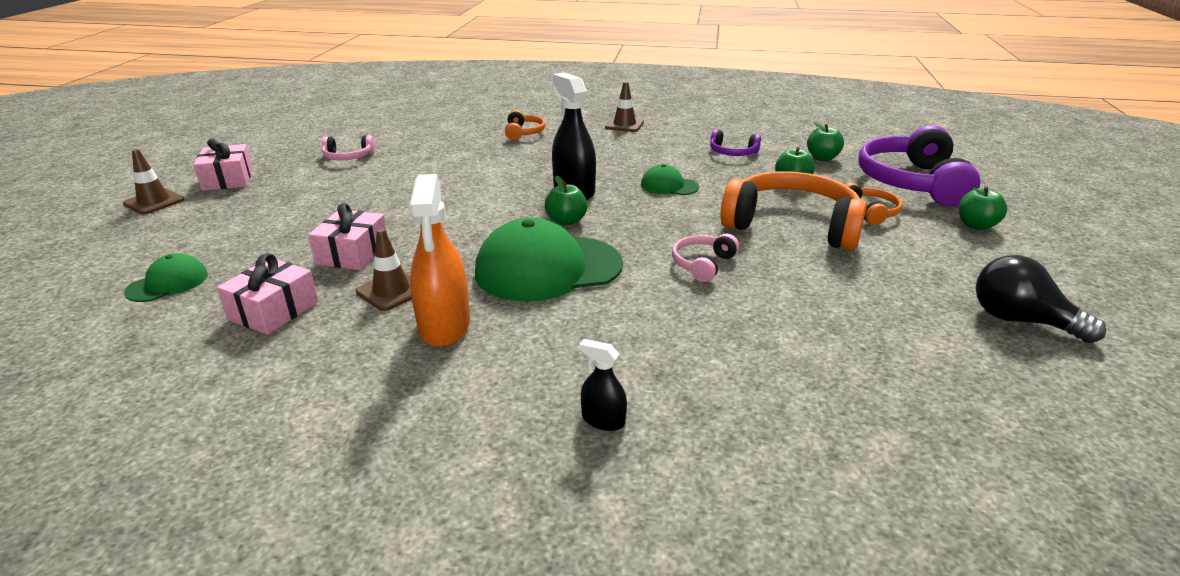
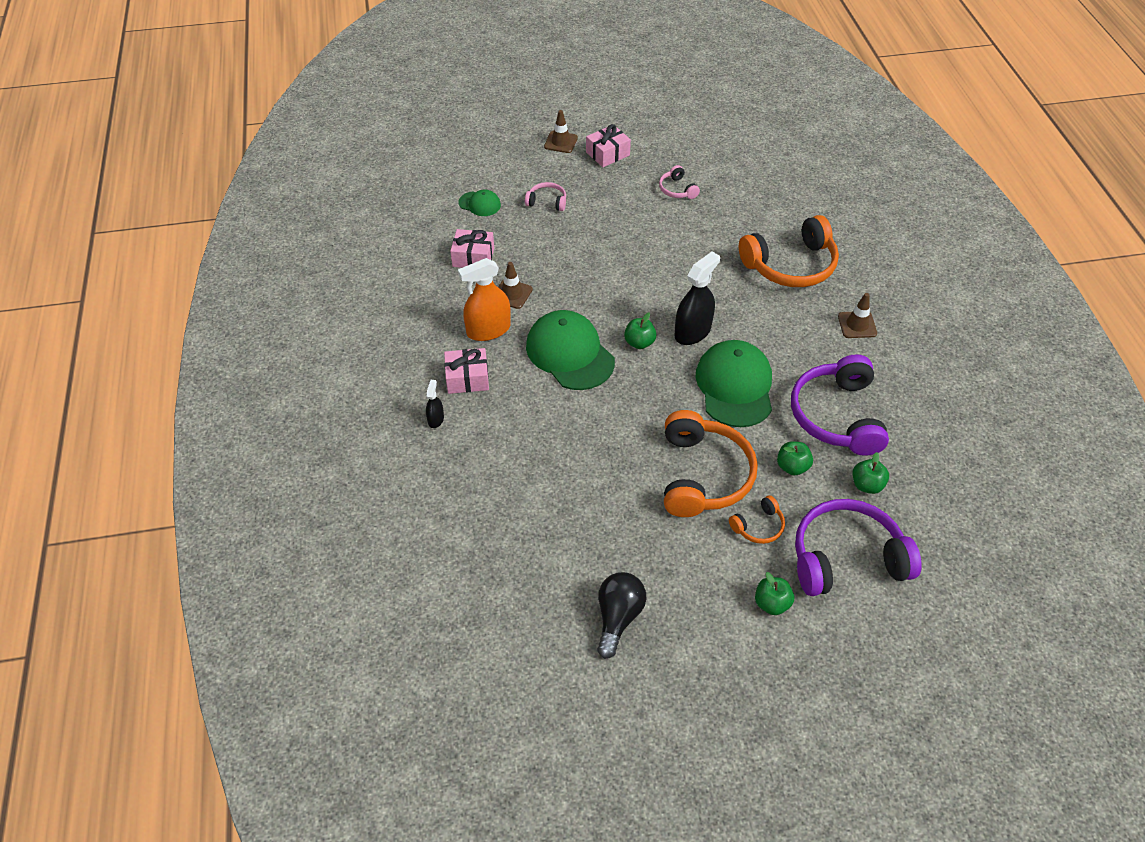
camera: 70 degrees right, 20 degrees up
(352, 253) = (544, 258): pink gift -> pink gift (467, 378)
(524, 133) = (790, 265): orange headphones -> orange headphones, size x2.16
(669, 186) = (735, 386): green cap -> green cap, size x2.05
(702, 264) = (613, 431): pink headphones -> pink headphones (547, 202)
(732, 153) = (837, 416): purple headphones -> purple headphones, size x2.16

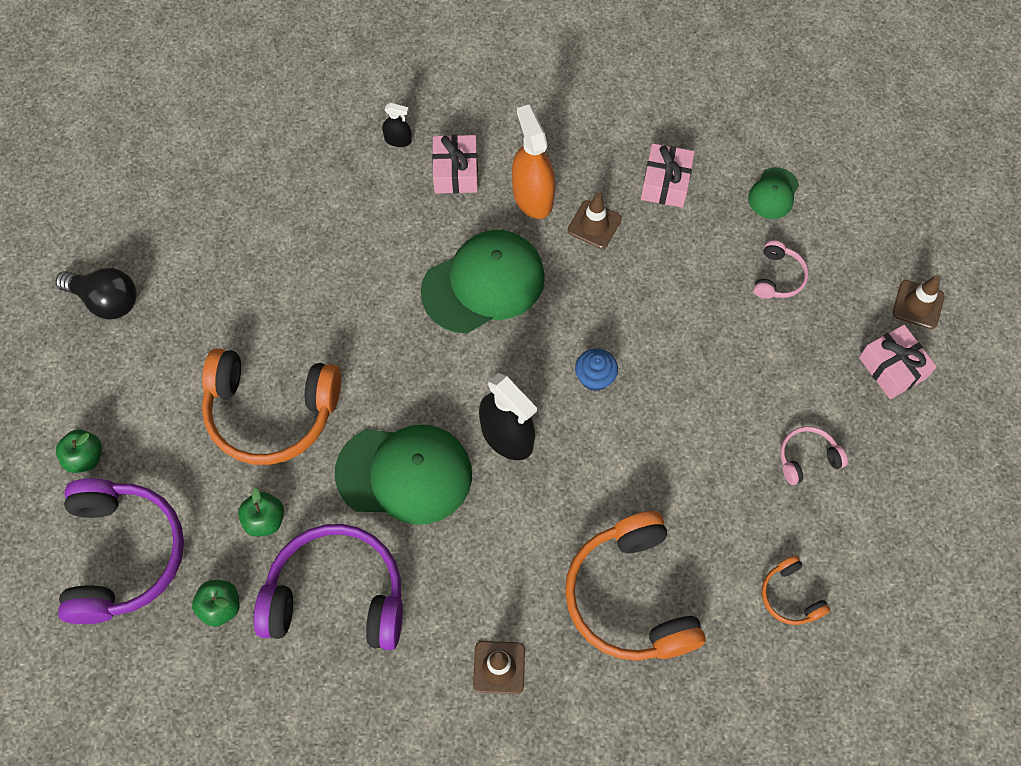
camera: 95 degrees right, 15 degrees up
(638, 288) = (595, 377): none -> blue cupcake
(639, 343) = (493, 367): green apple -> none
(758, 526) = (187, 463): orange headphones -> orange headphones (790, 596)

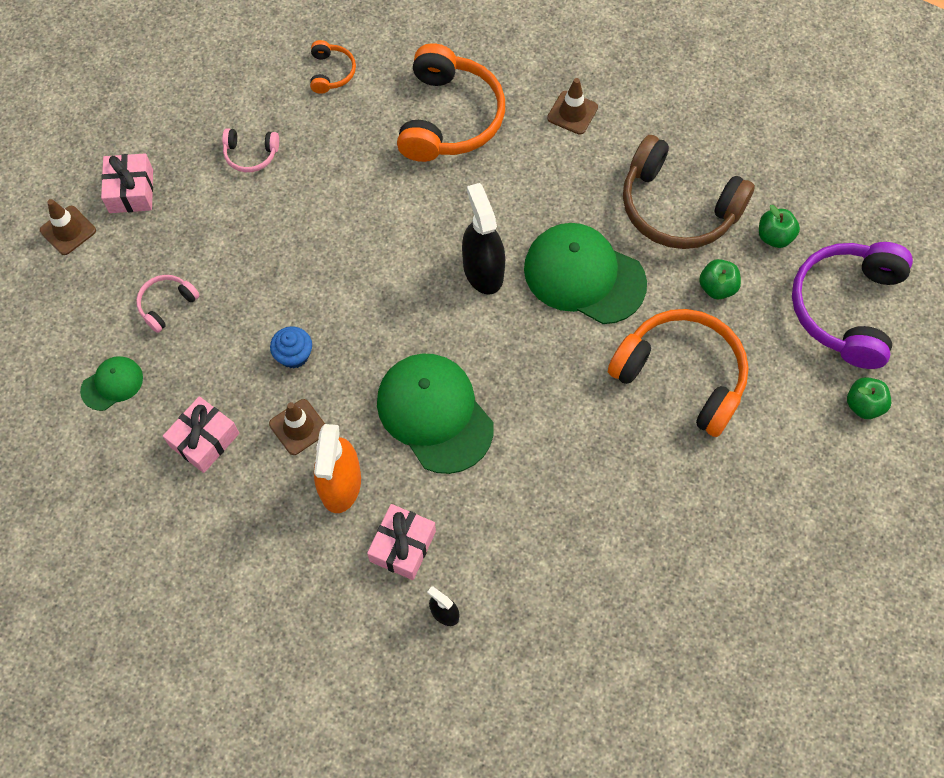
camera: 155 degrees left, 0 degrees up
(106, 300) = (810, 556): black light bulb -> none
(336, 596) = (677, 207): purple headphones -> brown headphones
(483, 284) = (435, 413): green cap -> green cap turned 60 degrees clockwise
(595, 377) = (382, 287): blue cupcake -> blue cupcake (294, 355)

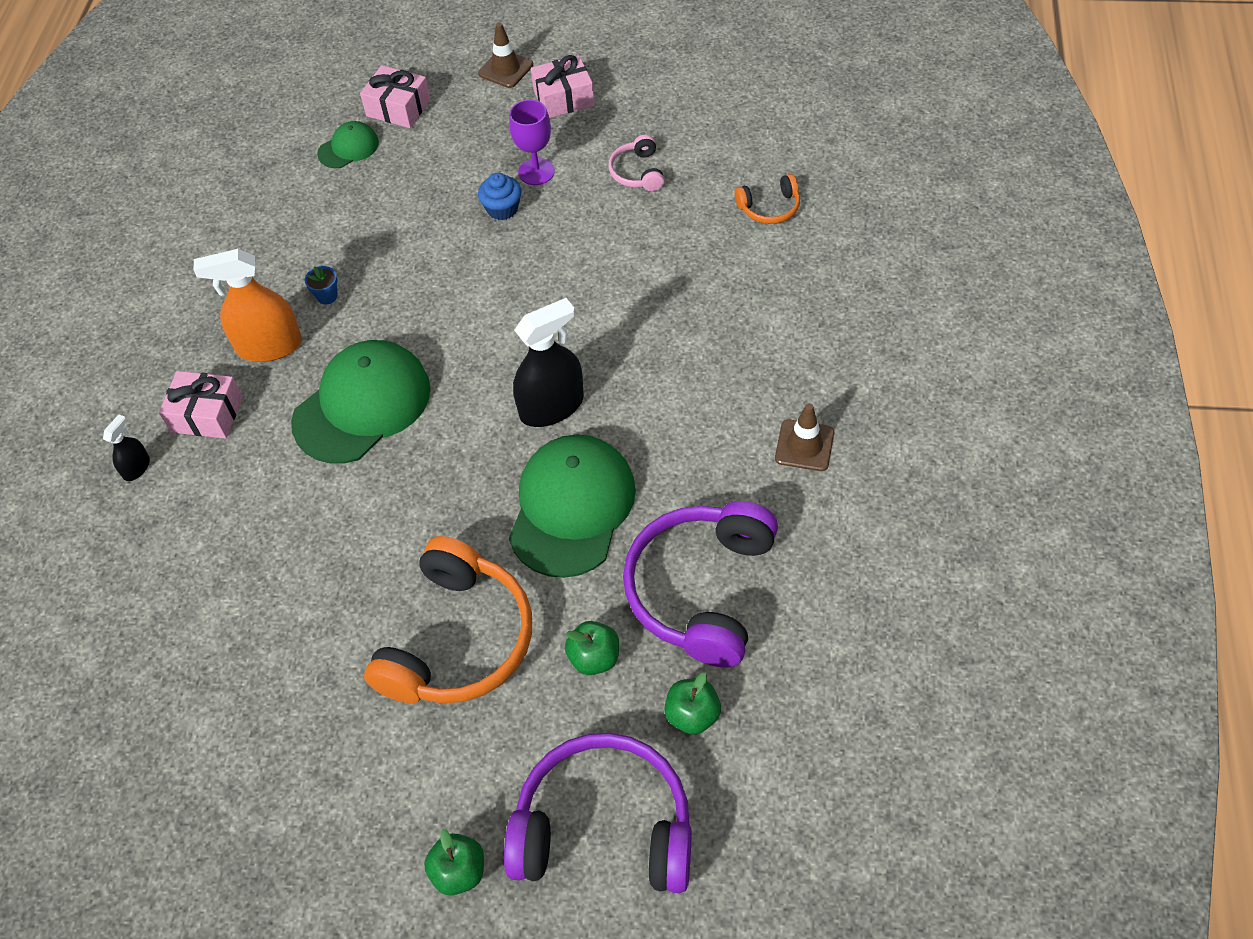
camera: 80 degrees right, 10 degrees down
(112, 384) = (348, 148): green cap -> green cap turned 75 degrees counterclockwise
(167, 304) = (442, 160): pink headphones -> none
(204, 440) = (301, 229): pink gift -> pink gift (398, 108)
(215, 231) = (536, 172): none -> purple goblet
(294, 355) = (407, 271): blue cupcake -> blue cupcake (502, 209)
(298, 427) = (327, 296): brown traffic cone -> blue flower pot
(449, 118) = (749, 326): orange headphones -> none
(677, 207) = (701, 590): brown headphones -> purple headphones

